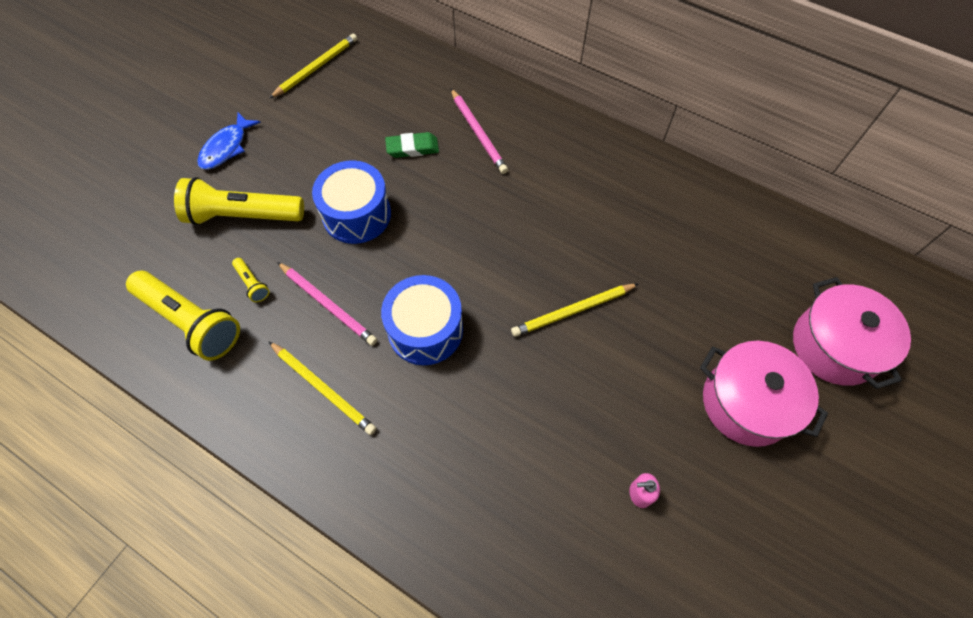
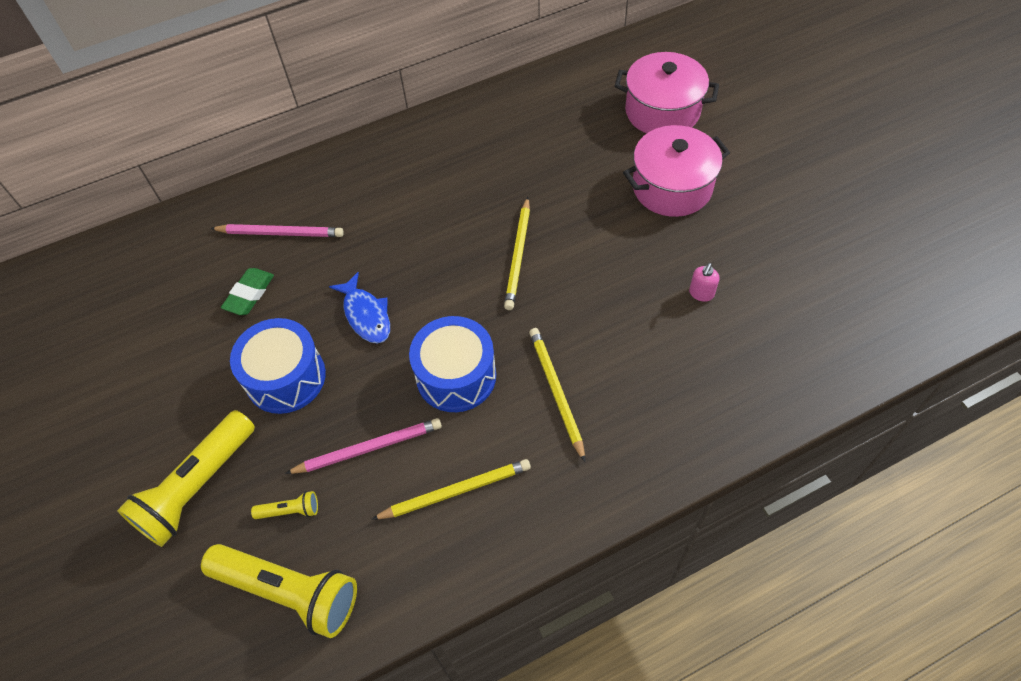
camera: 55 degrees left, 5 degrees down
(191, 322) = (289, 592): yellow flashlight -> yellow flashlight turned 45 degrees clockwise
(226, 147) = (90, 469): blue fish -> blue fish (366, 315)
(316, 67) = (65, 334): yellow pencil -> yellow pencil (556, 392)

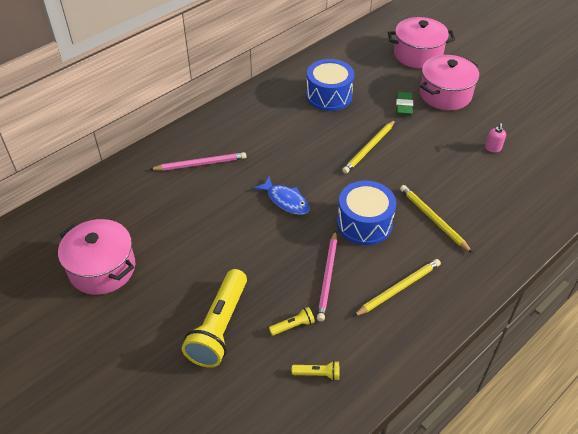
camera: 20 degrees left, 10 degrees down
(94, 363) = (102, 268): none -> pink pot
(249, 294) = (197, 204): green eraser -> green eraser (404, 106)
(286, 377) = (249, 248): blue drum -> blue drum (329, 96)
(289, 592) = (318, 374): yellow flashlight -> yellow flashlight, size x0.43
(368, 448) = (328, 277): pink pencil -> pink pencil turned 135 degrees clockwise
(518, 255) = (369, 148): yellow pencil -> yellow pencil turned 45 degrees clockwise

